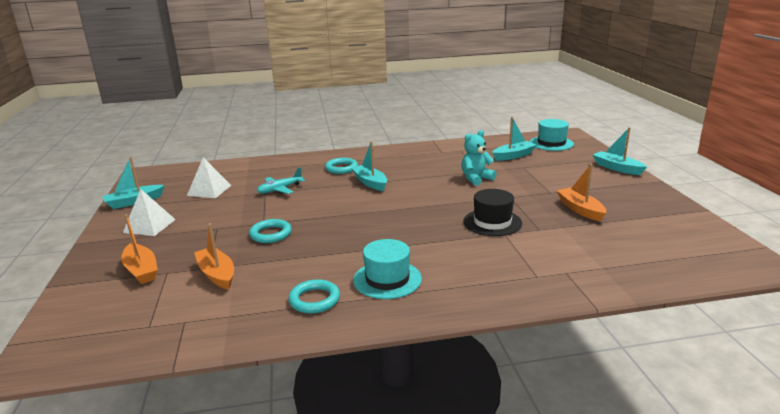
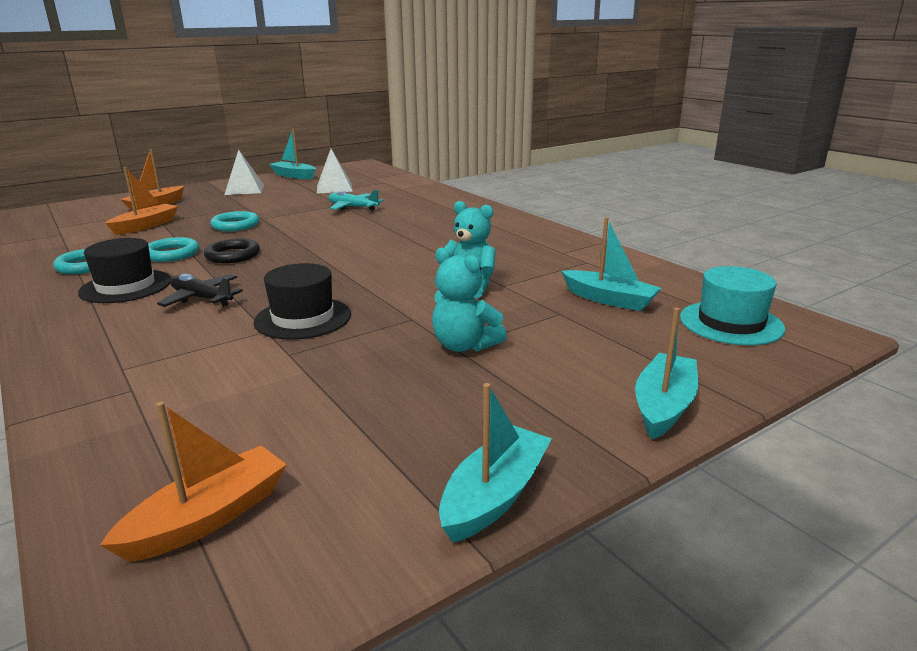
camera: 65 degrees right, 0 degrees up
(341, 168) = (439, 217): turquoise ring -> turquoise ring (172, 254)
(352, 238) = (233, 255): none -> black ring
(370, 183) = (402, 236): turquoise boat -> turquoise boat (495, 496)
(387, 279) = (126, 286): turquoise hat -> black hat
(437, 251) = (201, 298): none -> black plane
(549, 190) = (464, 345): none -> turquoise teddy bear
(580, 210) = (389, 381): orange boat -> orange boat (208, 518)

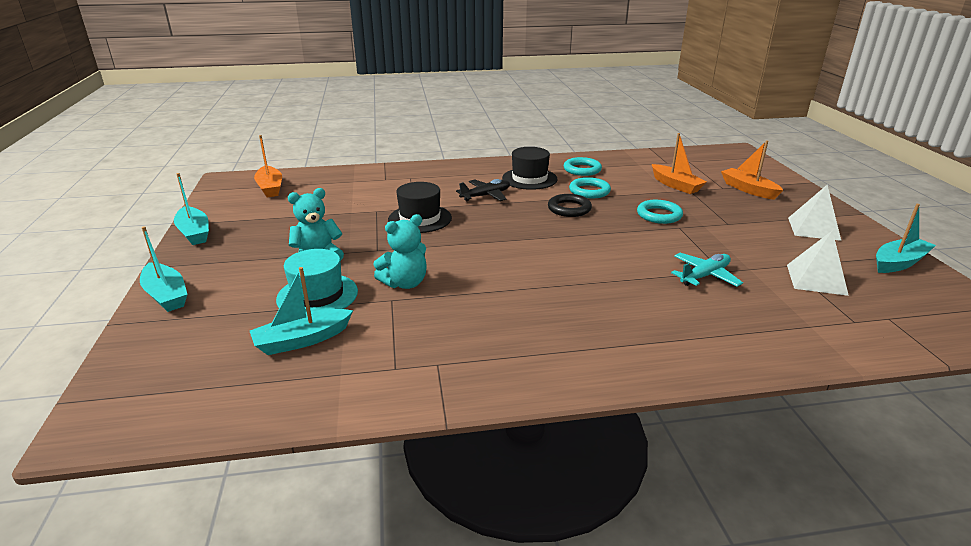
camera: 115 degrees right, 5 degrees up
(731, 323) = (182, 383): turquoise hat -> turquoise hat (317, 295)

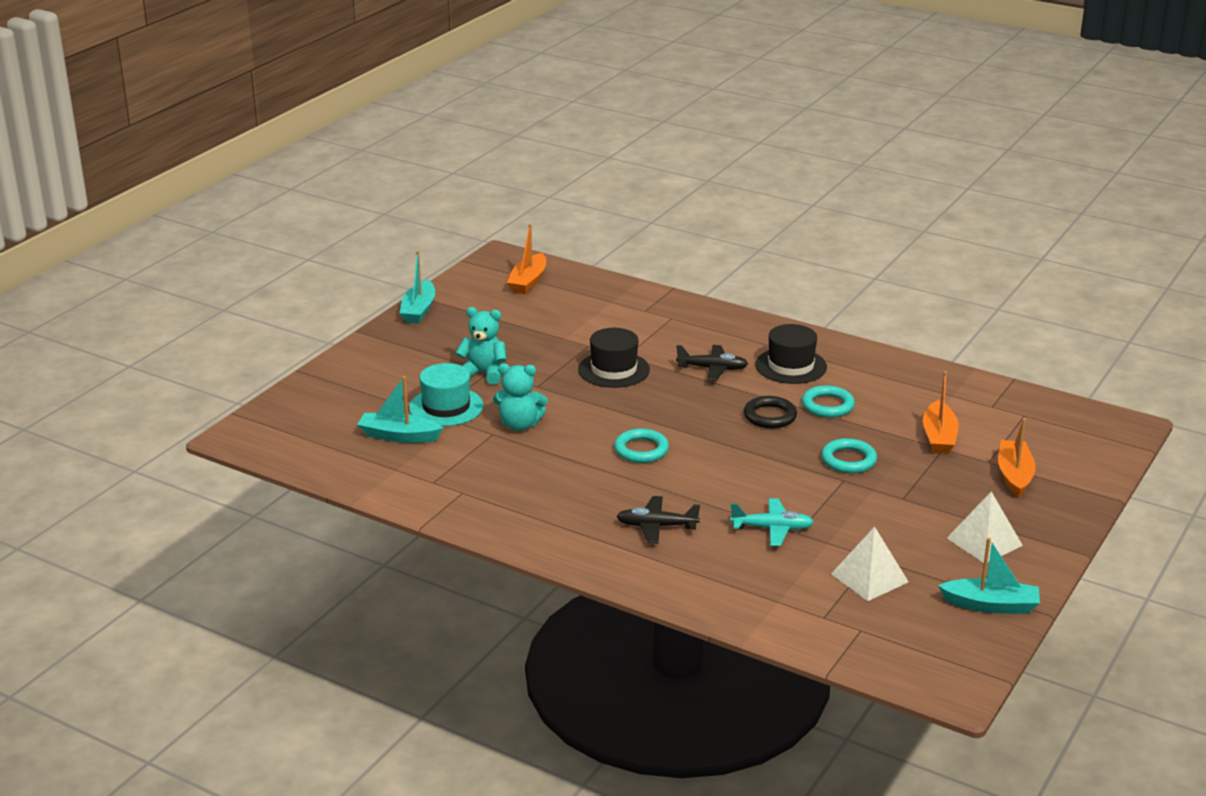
camera: 40 degrees right, 0 degrees up
(166, 295) = (349, 362): turquoise boat -> none
(582, 169) = (870, 377): turquoise ring -> turquoise ring (641, 450)
(635, 312) = (656, 526): none -> black plane

